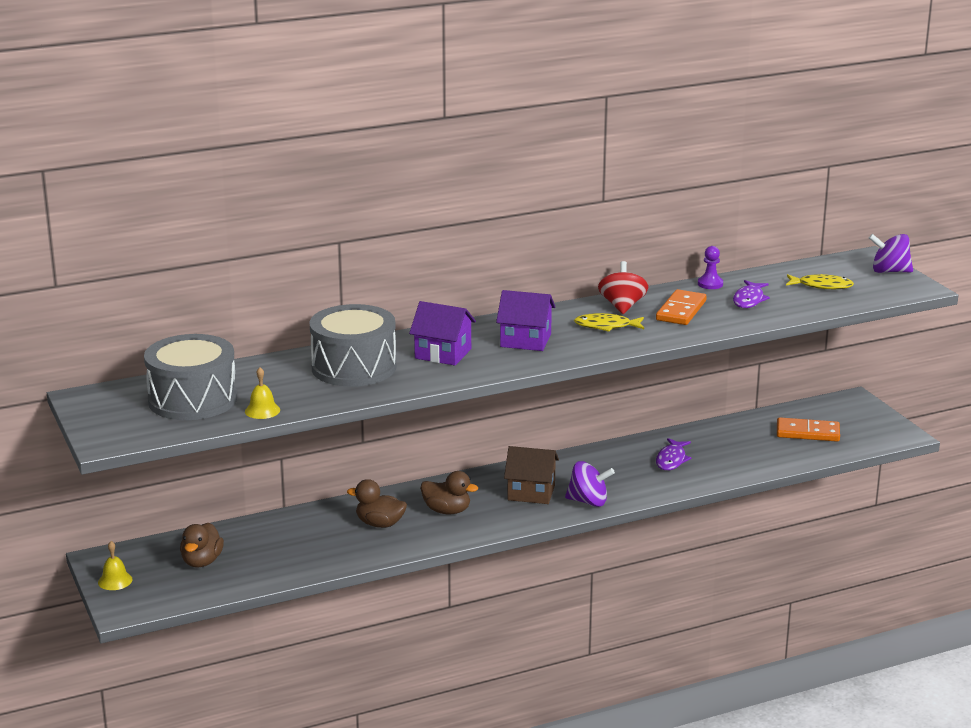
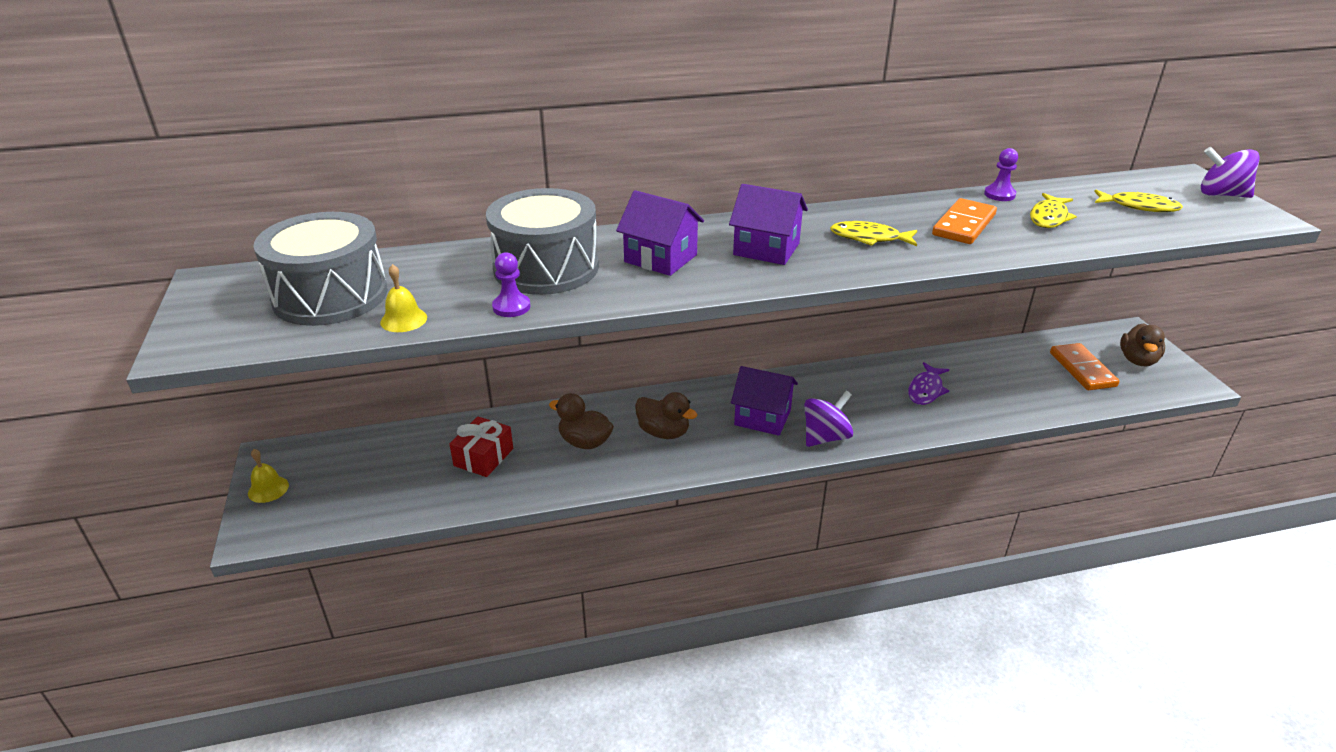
camera: 10 degrees right, 10 degrees up
(202, 562) = (373, 473): brown duck -> brown duck (1137, 360)
(294, 542) = (483, 457): none -> red gift
(341, 396) = (511, 307): none -> purple pawn
(531, 492) = (762, 417): brown house -> purple house
(588, 501) = (825, 437): purple spinning top -> purple spinning top turned 60 degrees counterclockwise
(622, 306) = (891, 214): red spinning top -> none
(749, 300) = (1049, 217): purple fish -> yellow fish
(807, 433) = (1082, 369): orange domino -> orange domino turned 60 degrees clockwise

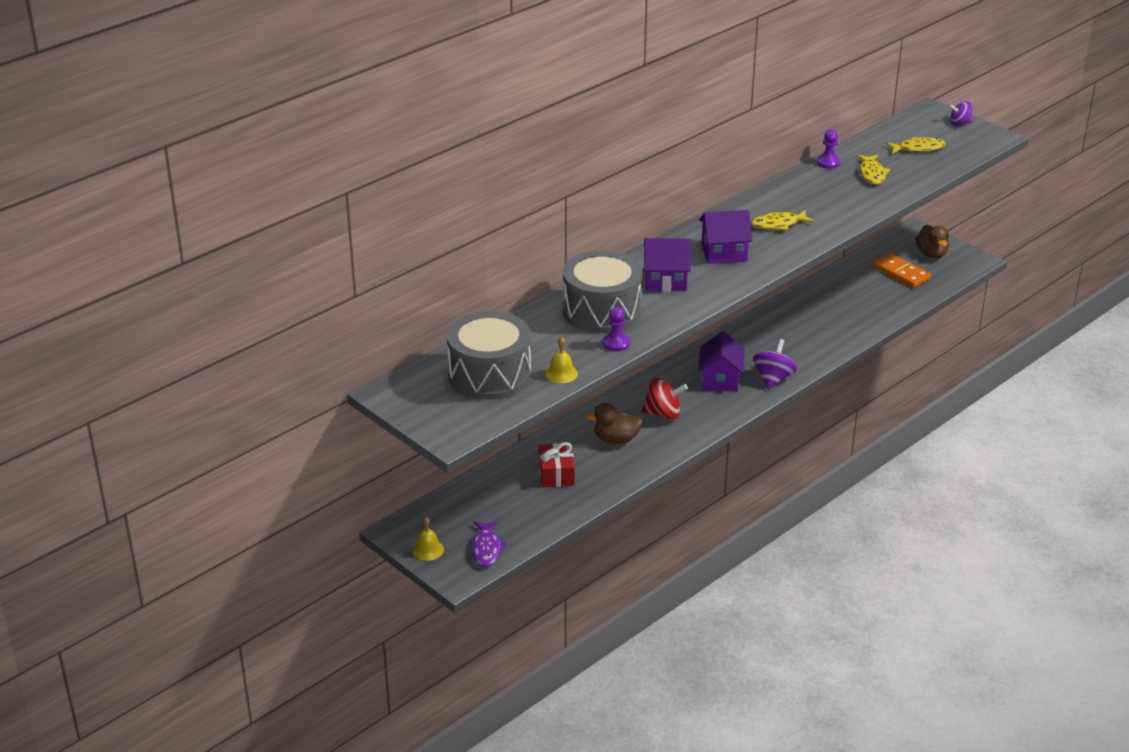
camera: 30 degrees left, 0 degrees up
(663, 432) = (663, 414): brown duck -> red spinning top
(762, 417) = (720, 380): purple house -> purple house turned 75 degrees counterclockwise
(926, 390) = (811, 322): purple fish -> purple fish (486, 548)
(964, 225) = (826, 196): orange domino -> none
(1221, 195) = (959, 123): purple spinning top -> purple spinning top, size x0.65

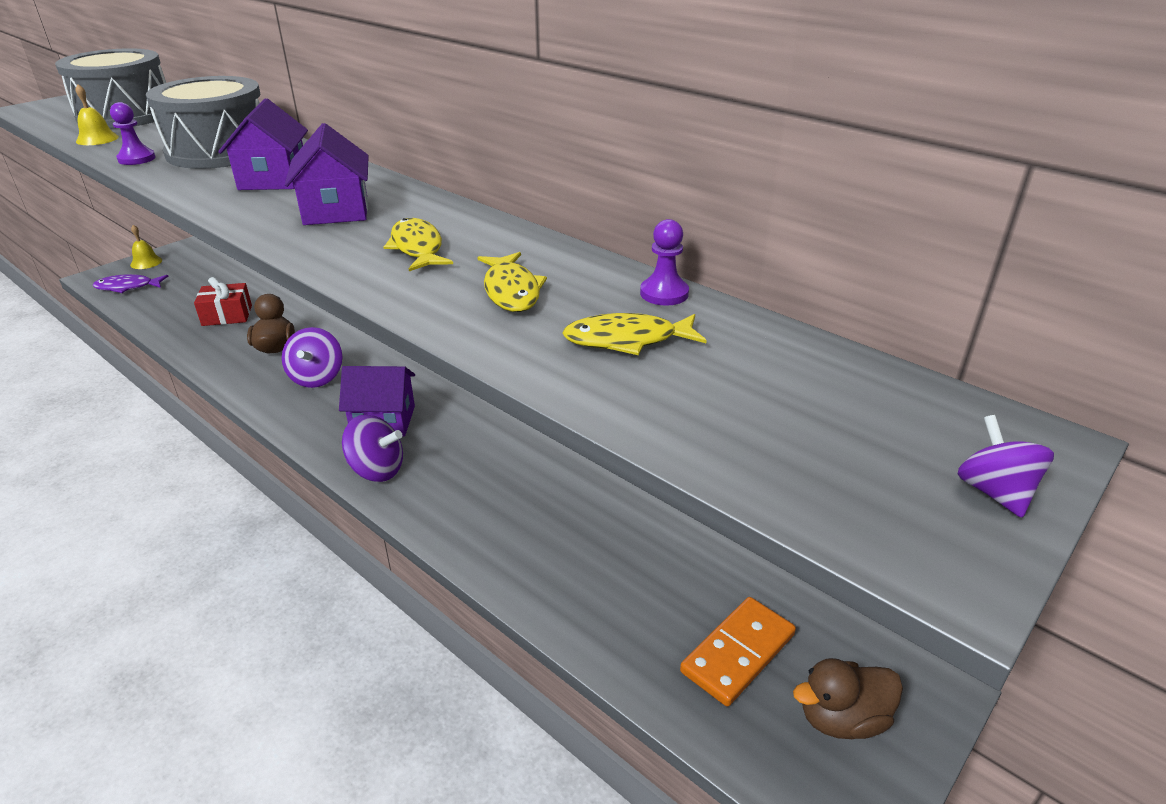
camera: 85 degrees right, 0 degrees up
(663, 414) = (317, 377): red spinning top -> purple spinning top
(918, 148) = (785, 408): yellow fish -> yellow fish (511, 291)

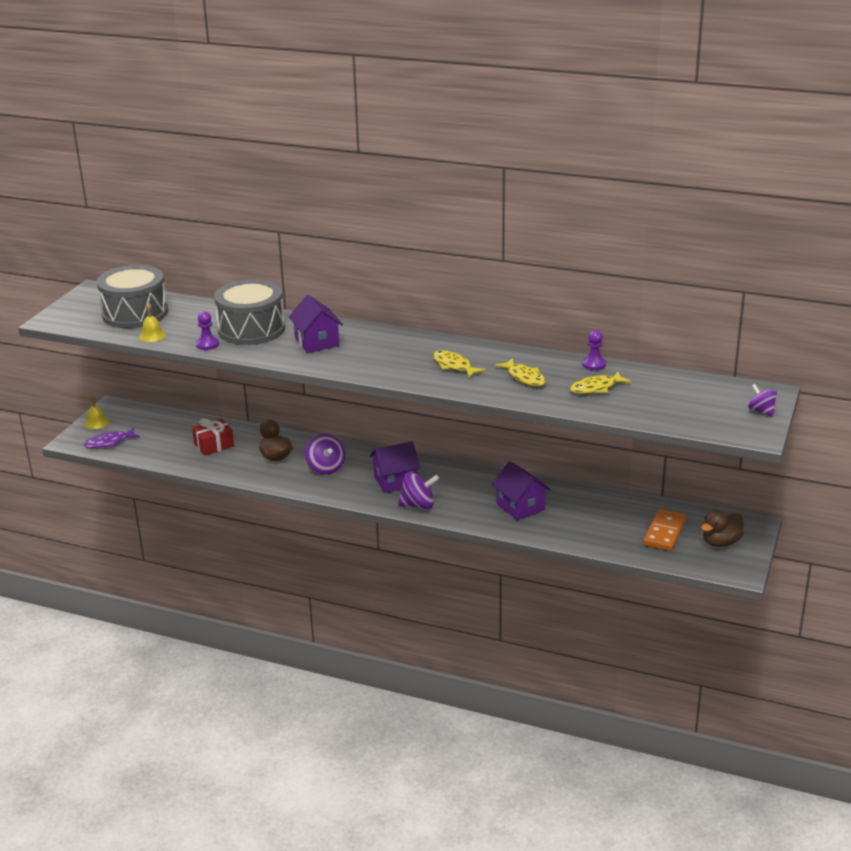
camera: 20 degrees left, 5 degrees down
(336, 210) = (382, 354): purple house -> purple house (520, 506)

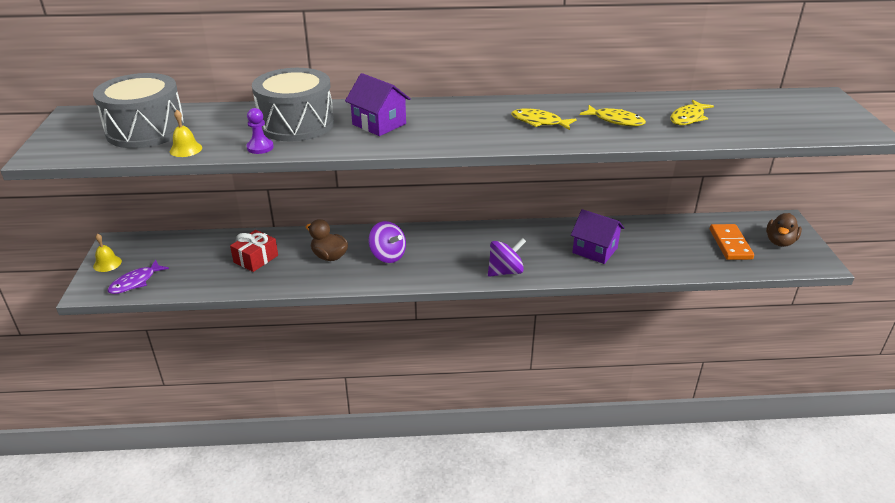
camera: 25 degrees left, 5 degrees up
(395, 481) = (464, 253): purple house -> none
(594, 364) = (660, 99): purple pawn -> none
(761, 411) = (842, 111): purple spinning top -> none

